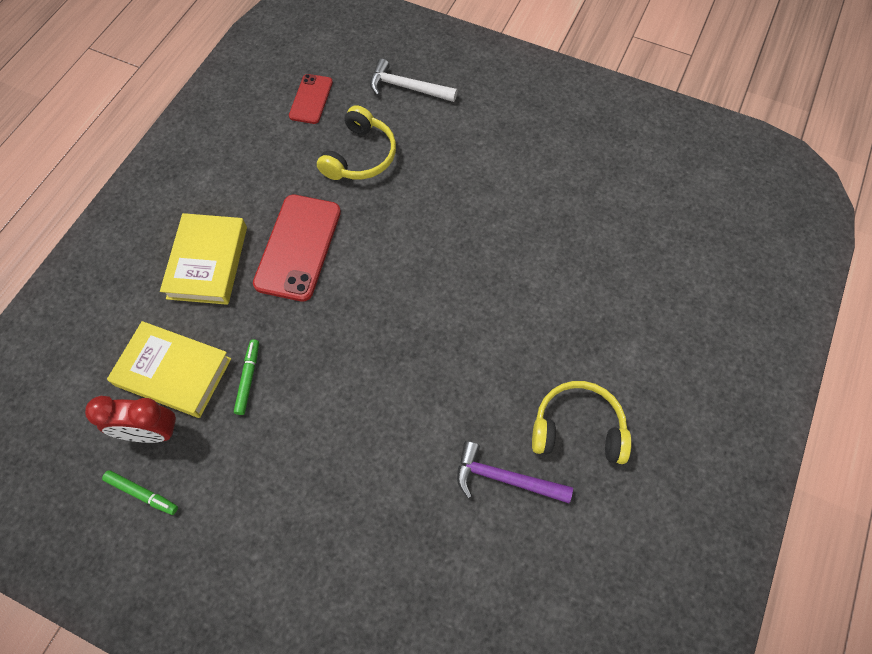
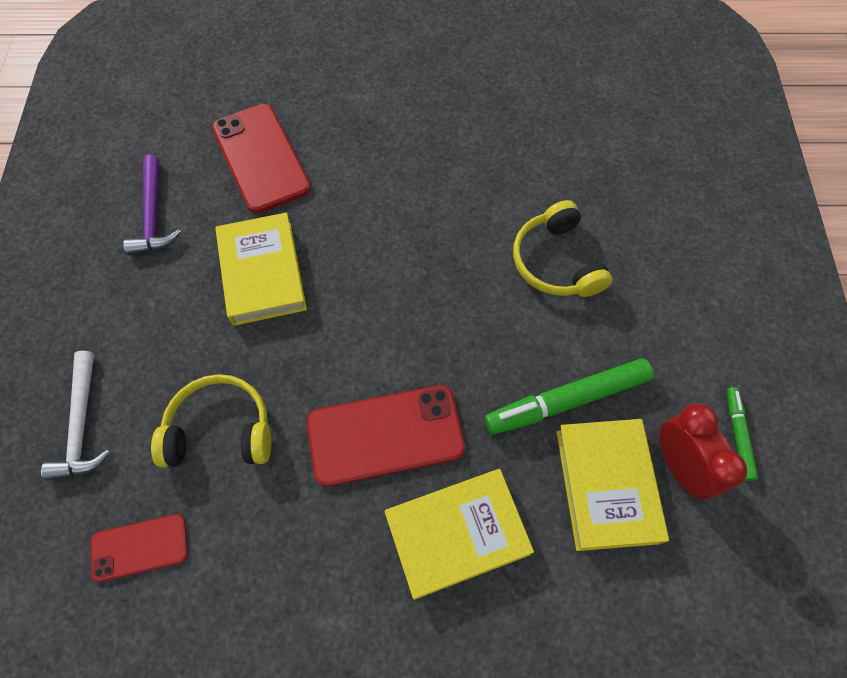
camera: 115 degrees left, 0 degrees up
(248, 378) = (566, 400): green marker -> green marker, size x1.90
(471, 215) = (262, 273): none -> yellow book
(504, 478) = (526, 147): purple hammer -> purple hammer (153, 215)
(578, 428) = (452, 112): yellow headphones -> yellow headphones (556, 262)
(588, 249) = (261, 158): none -> red phone

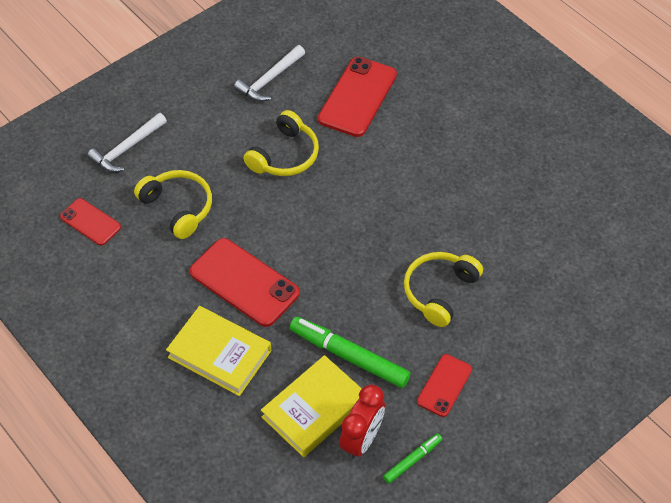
camera: 50 degrees right, 10 degrees down
(153, 215) = (269, 80): purple hammer -> white hammer
(262, 273) = (285, 155): yellow book -> yellow headphones
(669, 339) = (444, 385): none -> red phone

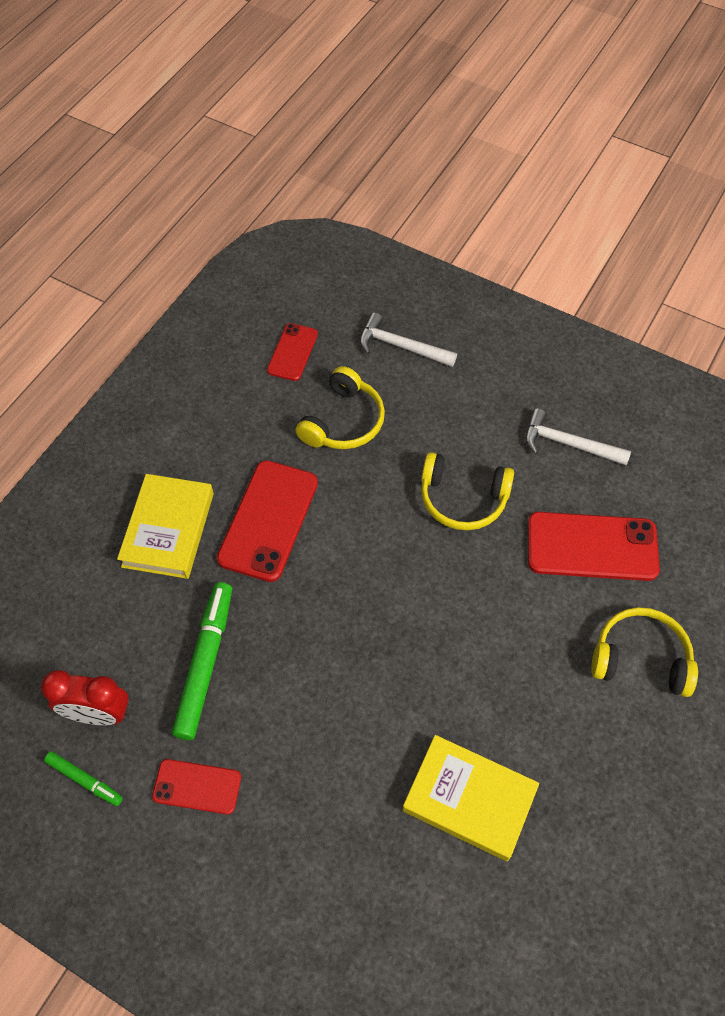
camera: 70 degrees right, 5 degrees up
(314, 409) = (125, 649): yellow book -> yellow book (469, 799)
(439, 291) = (332, 739): yellow headphones -> yellow headphones (640, 658)

